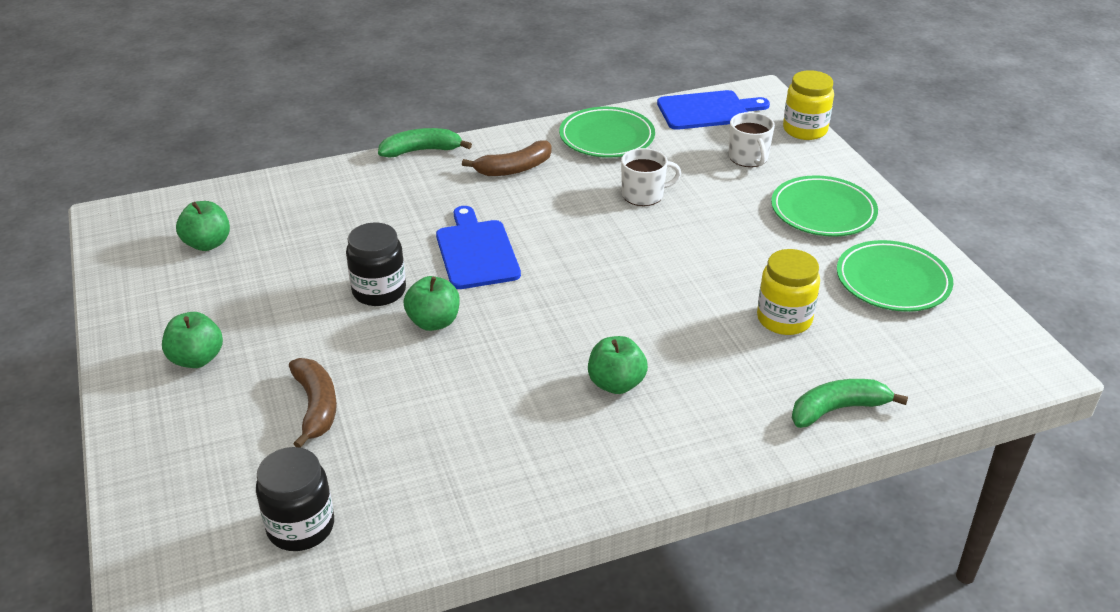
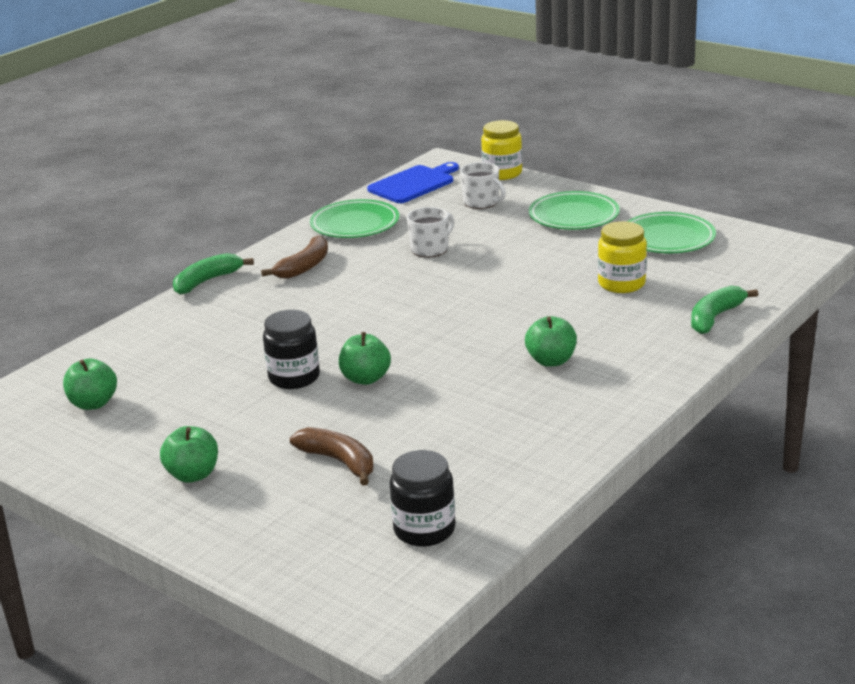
camera: 30 degrees left, 10 degrees down
(476, 251) = (342, 326): blue cutting board -> none

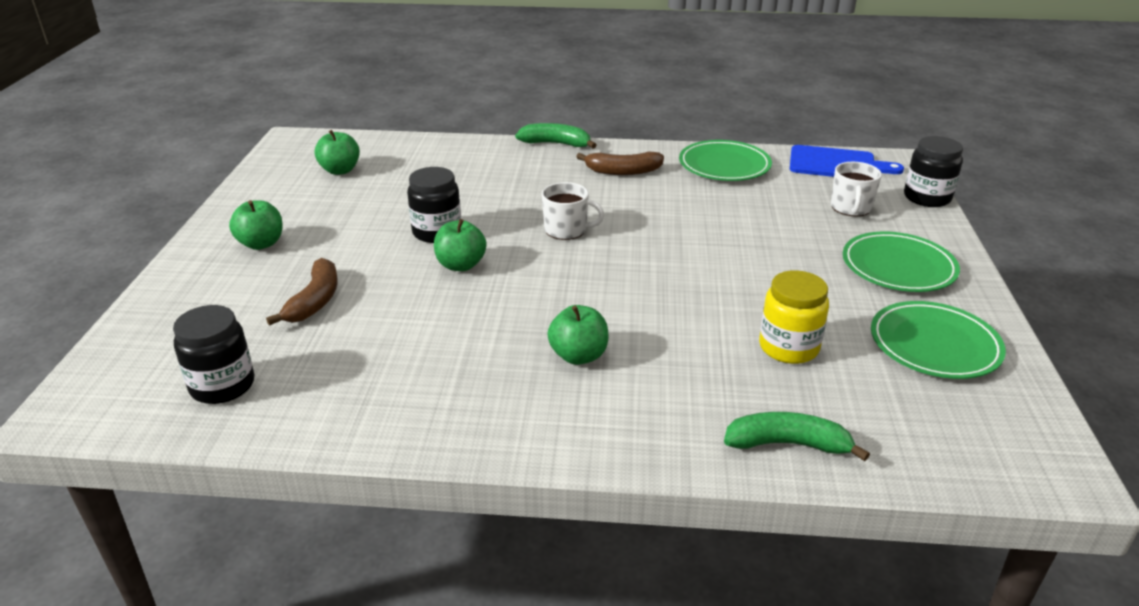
camera: 55 degrees right, 5 degrees up
(430, 249) = (724, 215): white mug -> white mug (566, 230)
(502, 173) = (927, 198): yellow jar -> black jar

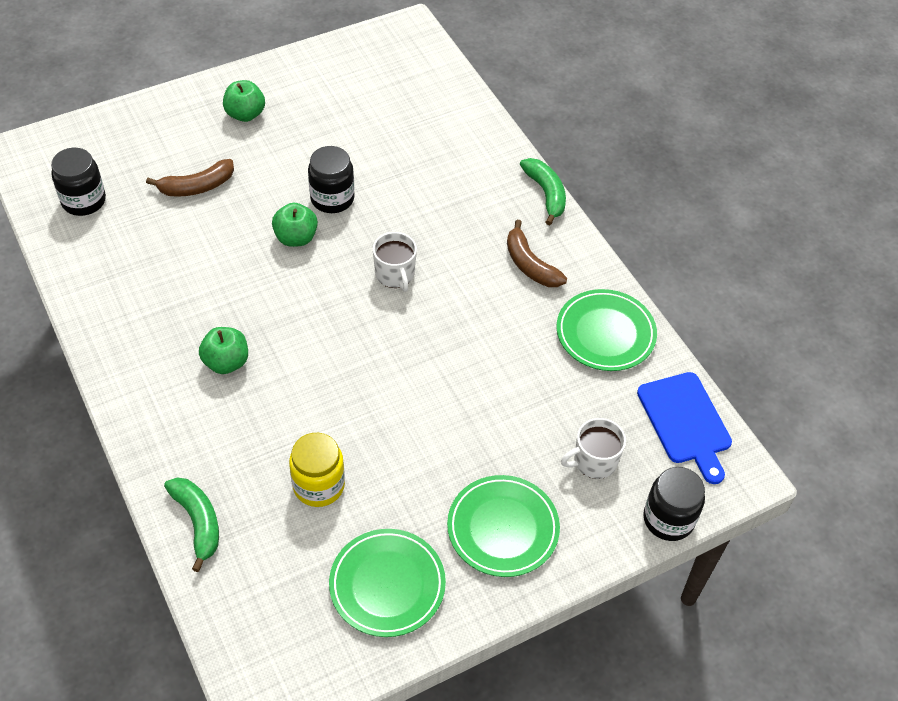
camera: 55 degrees right, 20 degrees up
(340, 170) = (382, 88): green apple -> none

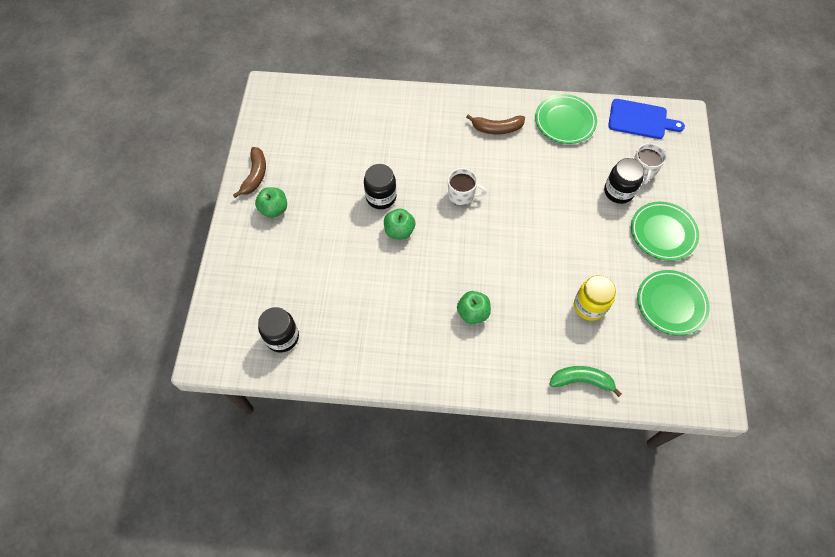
camera: 55 degrees left, 10 degrees up
(197, 186) = (318, 265): brown banana -> brown banana (255, 175)
(546, 194) = (450, 94): green banana -> none
(668, 519) = (693, 159): black jar -> black jar (618, 191)

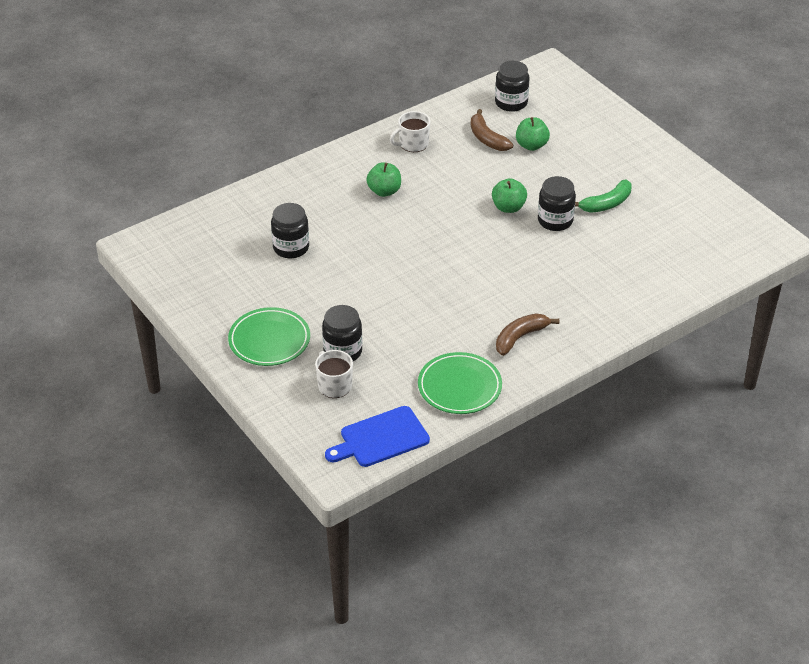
camera: 140 degrees right, 20 degrees down
(255, 175) = (680, 174): brown banana -> brown banana (487, 138)
(274, 209) = (629, 163): green apple -> green apple (531, 145)
(462, 195) = (487, 263): white mug -> white mug (413, 144)
(581, 381) = (255, 199): green banana -> green banana (606, 204)
(589, 306) = (291, 248): yellow jar -> black jar
(671, 304) = (219, 288): green plate -> none

